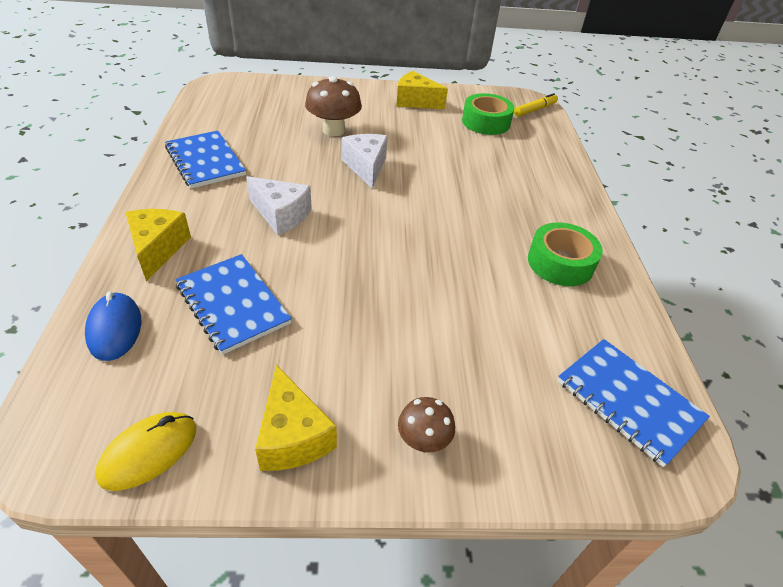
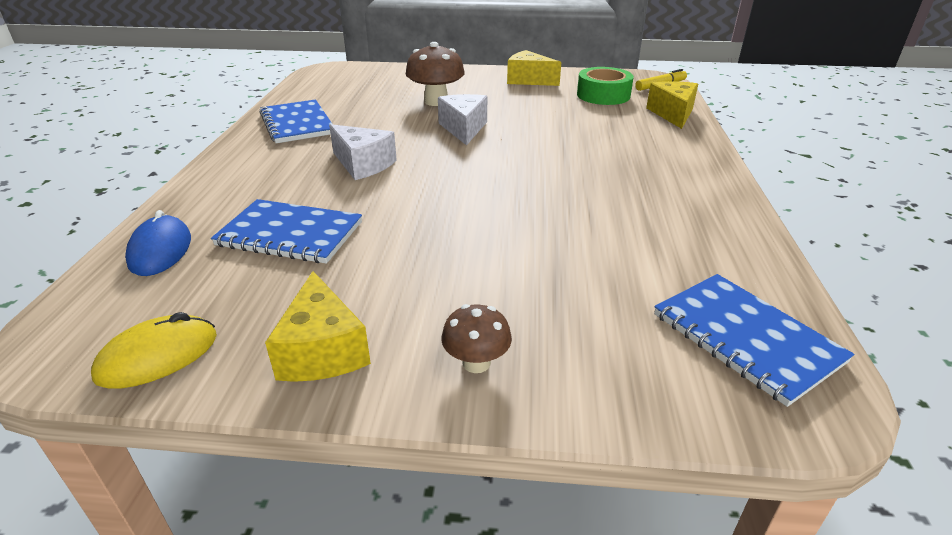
camera: 10 degrees right, 10 degrees down
(158, 249) = (227, 189): yellow cheese -> yellow cheese (673, 114)
(233, 304) = (290, 234): blue notebook -> blue notebook turned 45 degrees counterclockwise
(560, 263) = (673, 209): green tape -> none

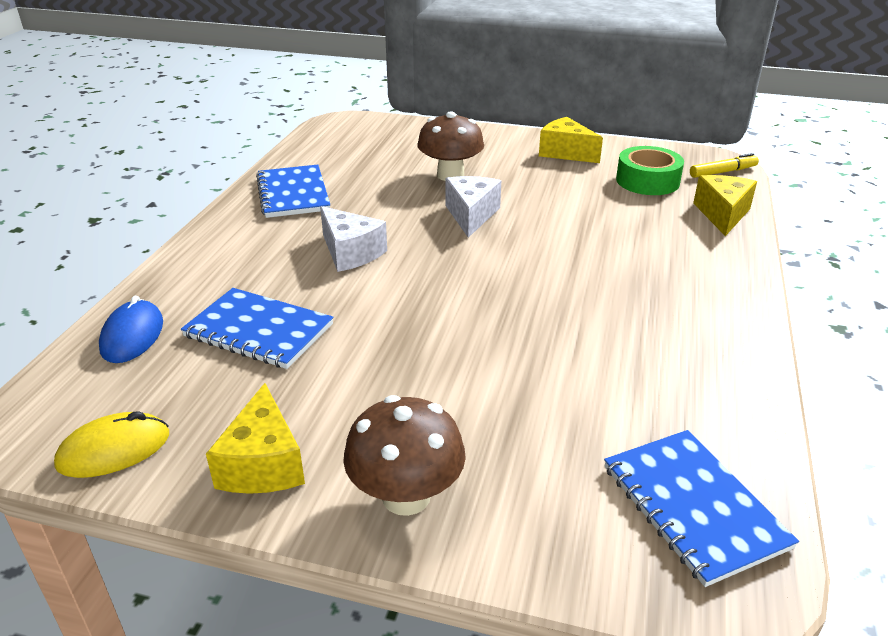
camera: 10 degrees right, 0 degrees up
(476, 363) = (406, 496): brown mushroom -> brown mushroom, size x1.72

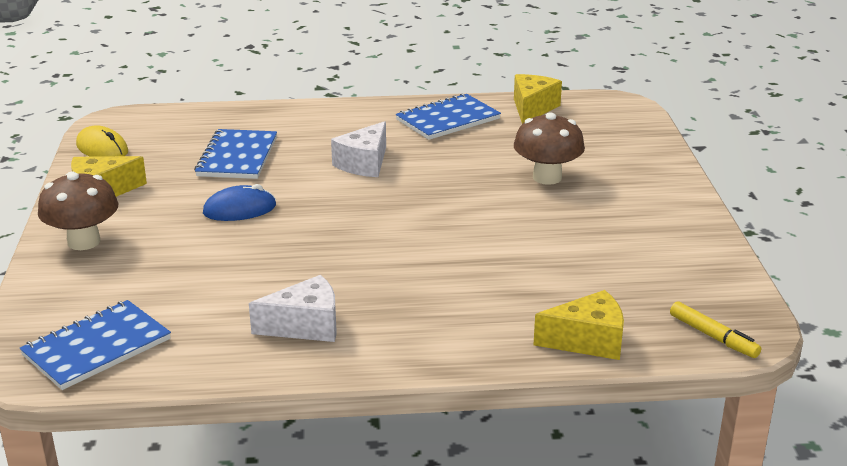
camera: 70 degrees right, 5 degrees down
(132, 336) = (213, 121): blue mouse -> blue mouse (239, 209)
(471, 215) = (470, 201): white cheese -> white cheese (305, 326)
(565, 153) = (666, 229): yellow cheese -> yellow cheese (532, 108)
(647, 181) = (636, 286): green tape -> none

